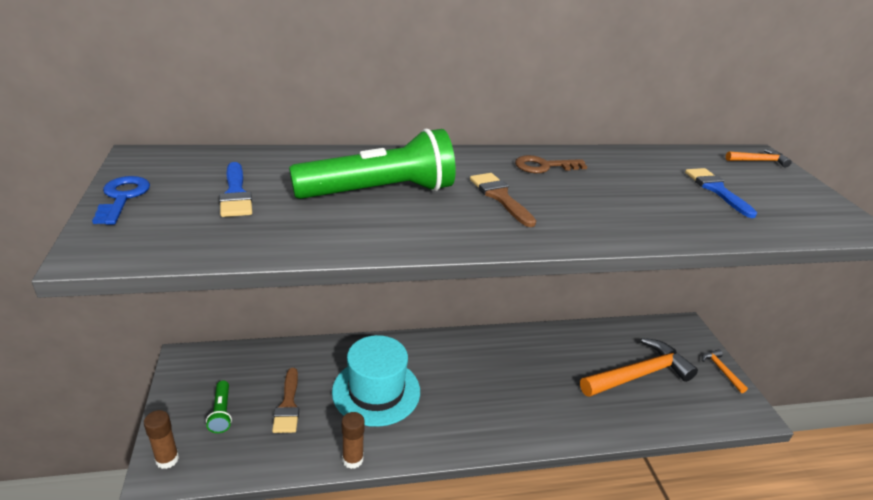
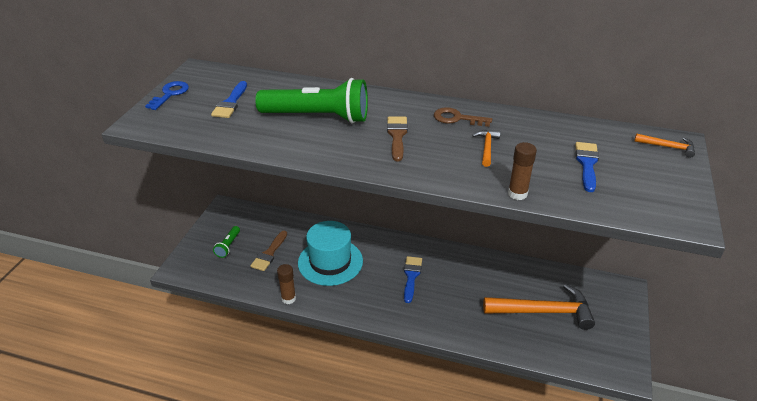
camera: 30 degrees right, 5 degrees up
(167, 459) = (185, 263): brown glue stick -> brown glue stick (517, 194)
(482, 379) = (411, 276): none -> blue brush
(721, 370) = (626, 331): orange hammer -> orange hammer (487, 148)

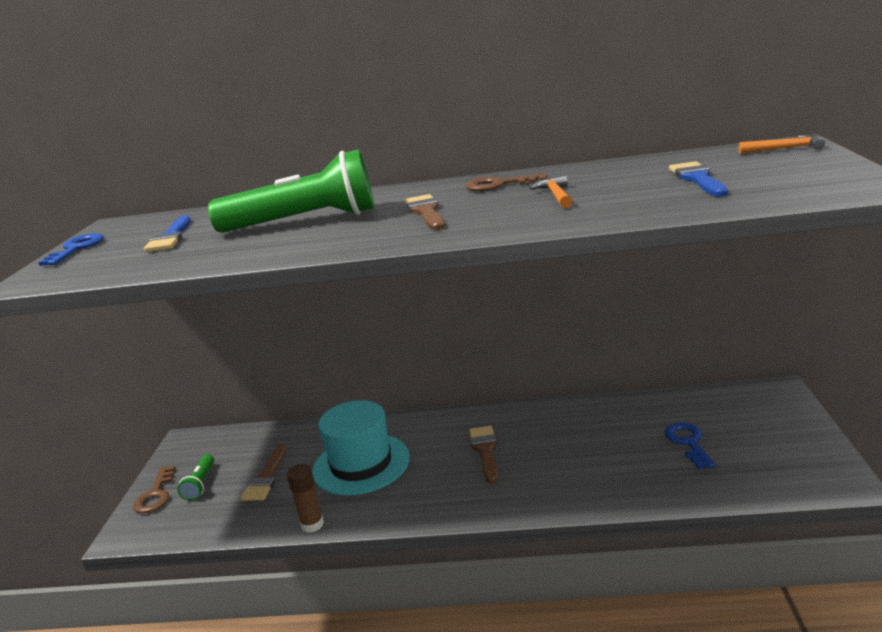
camera: 10 degrees left, 15 degrees down
(200, 246) = (155, 495): none -> brown key
(411, 276) = (485, 451): blue brush -> brown brush
(517, 194) = (628, 217): brown glue stick -> none
(544, 311) = (688, 442): orange hammer -> blue key

